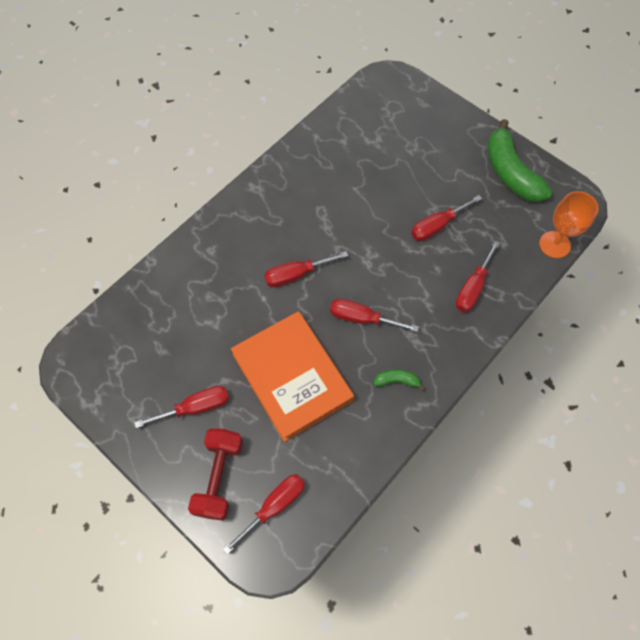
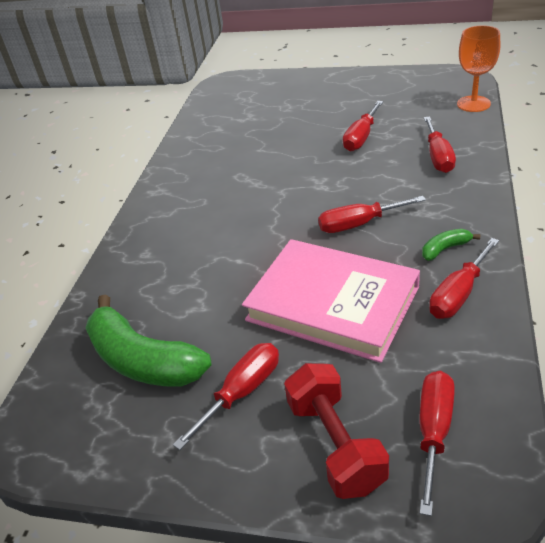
camera: 25 degrees left, 25 degrees down
(292, 377) = (332, 304): orange book -> pink book
(296, 275) = (258, 227): red screwdriver -> red screwdriver (458, 294)
(510, 172) = (386, 85): green banana -> green banana (143, 360)

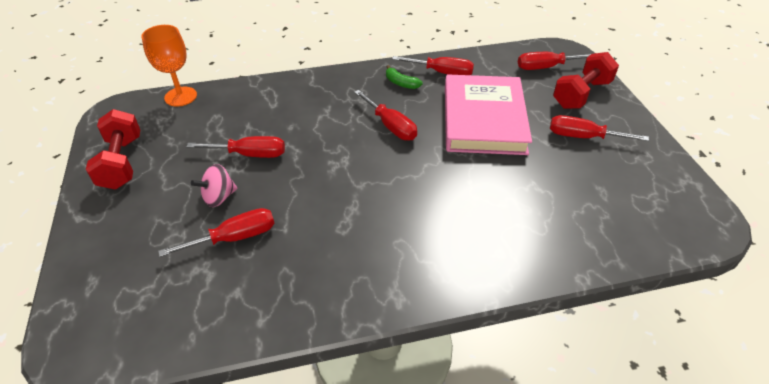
camera: 120 degrees left, 5 degrees up
(143, 360) = (603, 195): green banana -> none
(315, 123) = (219, 197): none -> pink spinning top
(384, 83) = (121, 163): none -> red dumbbell
(438, 157) = (280, 103): red screwdriver -> red screwdriver (235, 238)

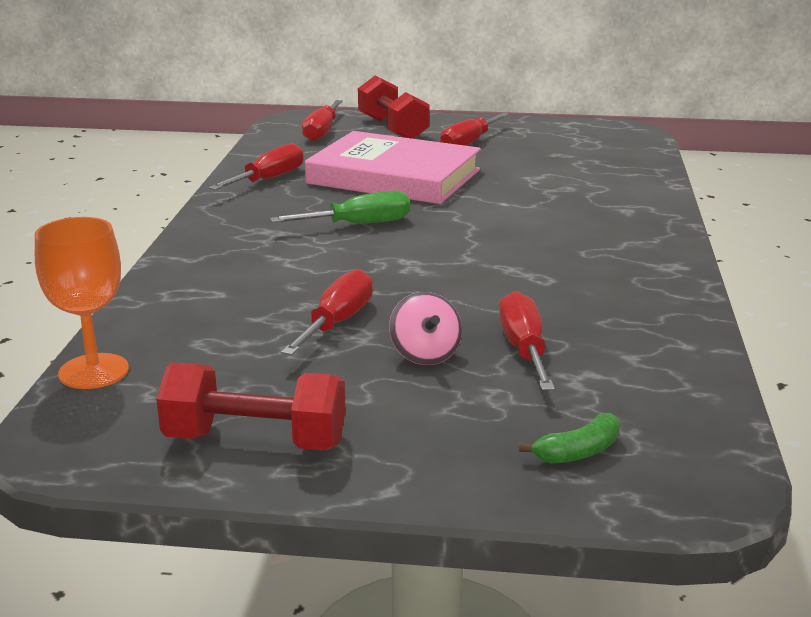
camera: 70 degrees left, 20 degrees down
(391, 126) = (359, 224): red screwdriver -> green screwdriver
(401, 83) = (265, 204): green banana -> green banana (578, 452)

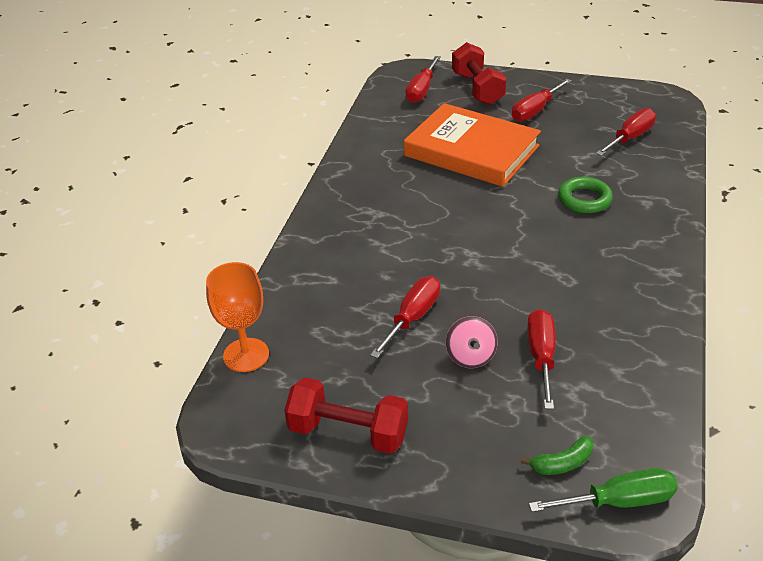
camera: 10 degrees right, 15 degrees up
(269, 179) = (376, 149): red screwdriver -> red screwdriver (630, 138)
(359, 224) = (439, 208): green screwdriver -> green screwdriver (619, 501)
(394, 177) = (471, 151): pink book -> orange book
(547, 210) = (584, 199): none -> green ring

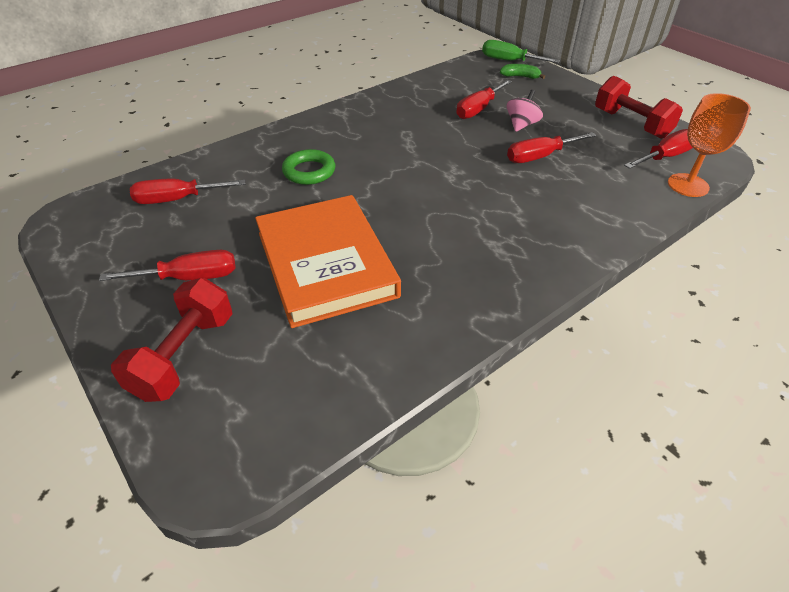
camera: 145 degrees left, 5 degrees up
(421, 90) = (248, 403): red screwdriver -> red screwdriver (665, 157)

